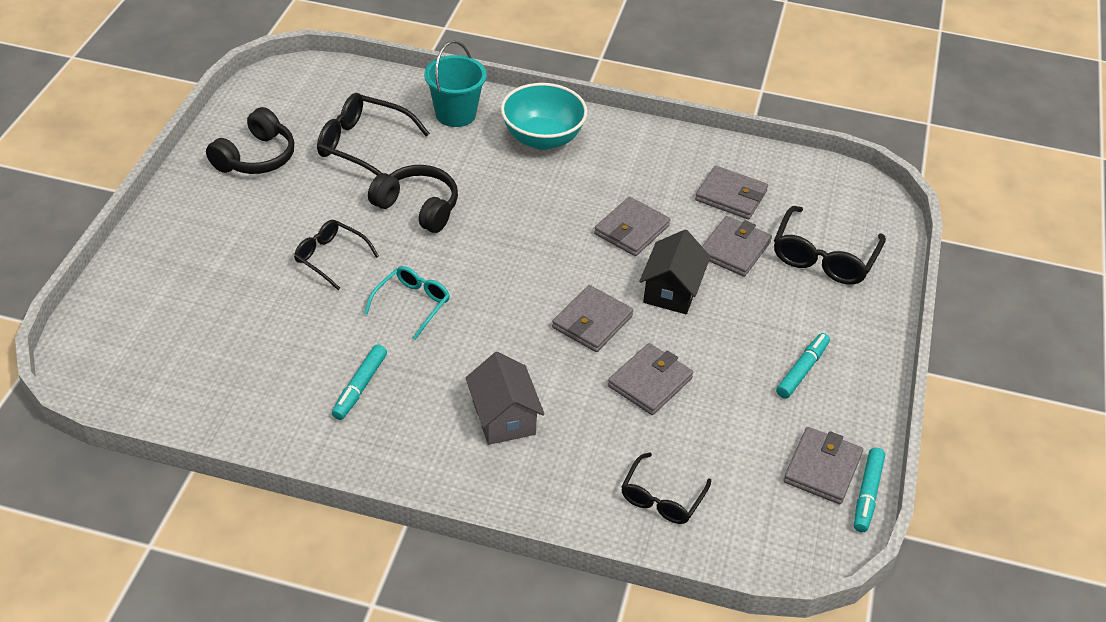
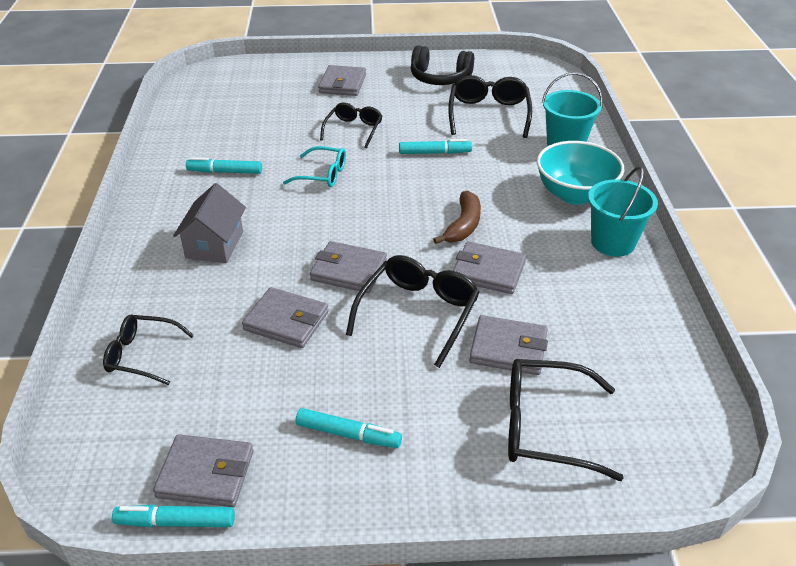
camera: 75 degrees right, 5 degrees down
(417, 207) = (435, 153): black headphones -> turquoise marker
(504, 417) = (215, 245): grey house -> grey house turned 45 degrees counterclockwise
(556, 225) = (463, 225): none -> brown banana
(623, 143) = (613, 242): none -> turquoise bucket
(671, 290) = (418, 313): black house -> black glasses
(731, 196) = (593, 332): grey wallet -> grey wallet (342, 84)

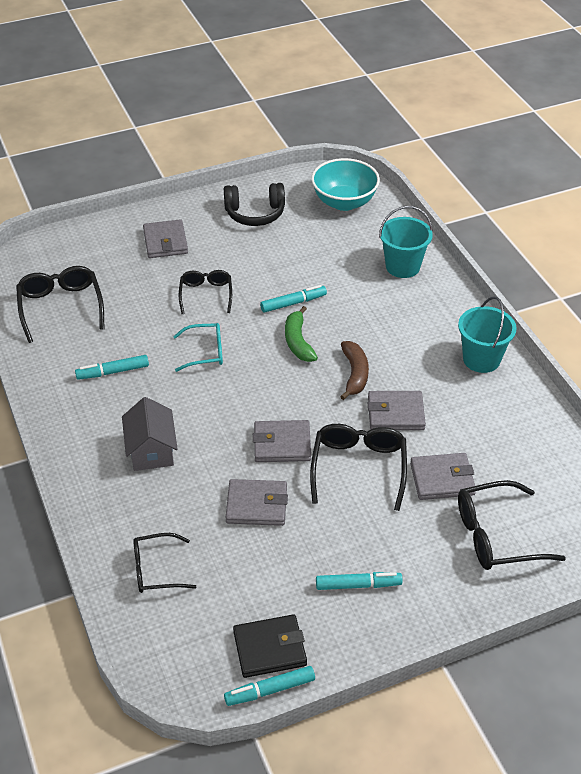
camera: 20 degrees left, 5 degrees up
(206, 474) = (270, 648): grey wallet -> black wallet
(420, 185) = (298, 342): none -> green banana
(488, 114) = (320, 247): black glasses -> black glasses (61, 307)
(574, 194) = (432, 318): turquoise bowl -> turquoise bowl (344, 202)

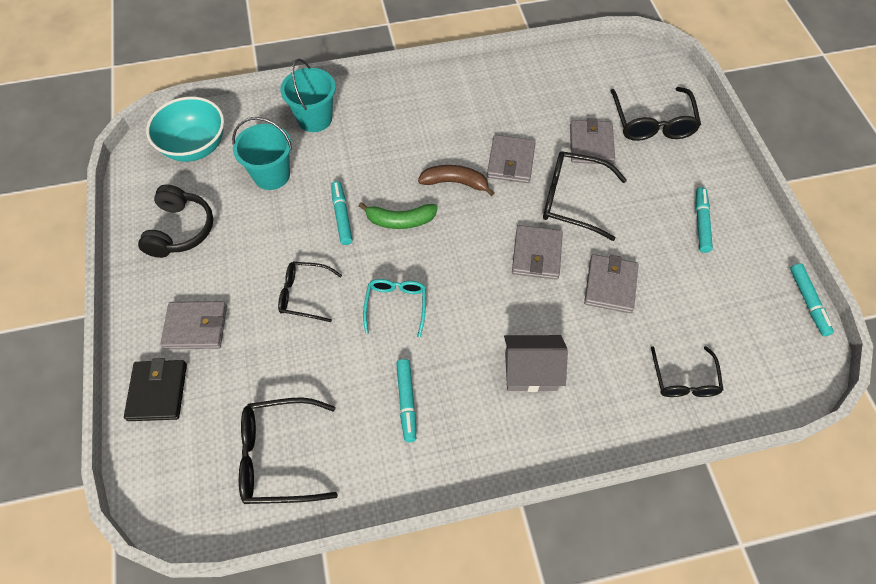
camera: 80 degrees left, 15 degrees up
(270, 648) = (767, 296): black wallet -> black wallet (158, 392)
(481, 359) = (455, 89): turquoise bucket -> turquoise bucket (271, 175)

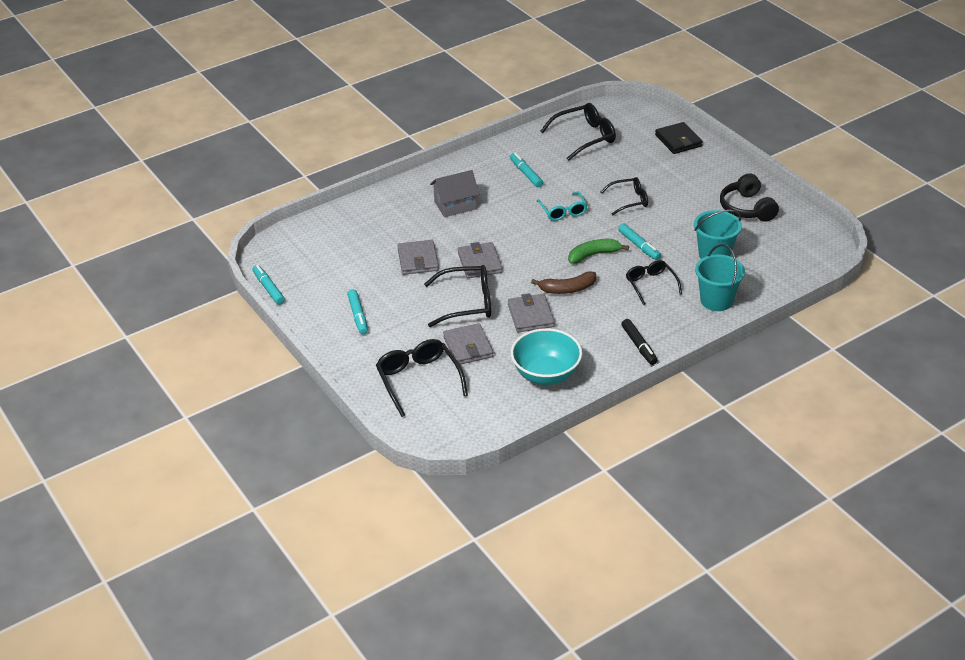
camera: 160 degrees right, 20 degrees down
(195, 147) = (792, 255): turquoise bowl -> turquoise bowl (546, 374)
(196, 327) = (684, 169): grey wallet -> none
(423, 94) = (639, 346): none -> black marker
(684, 380) = (352, 226): black glasses -> black glasses (651, 284)

